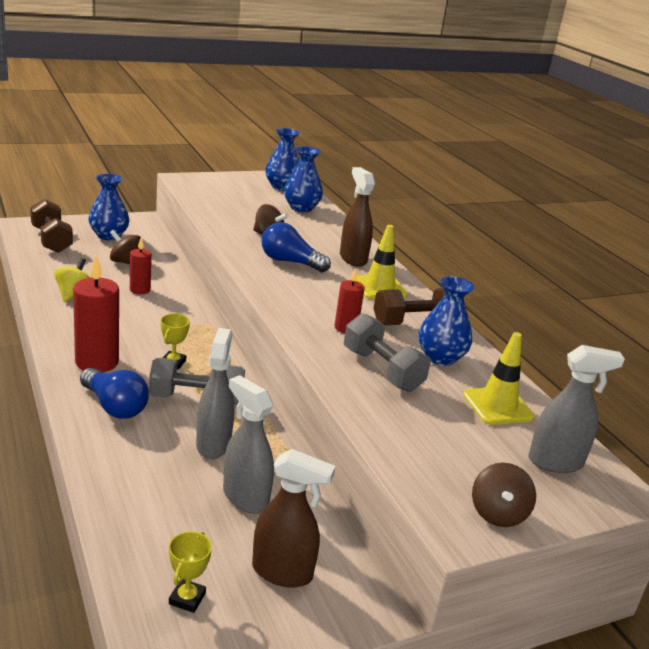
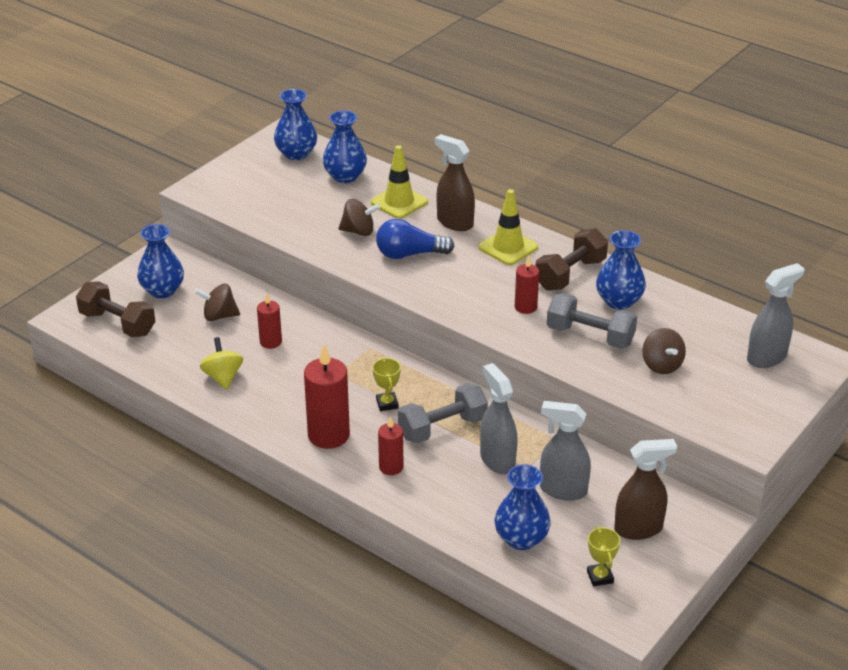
camera: 25 degrees left, 10 degrees up
(114, 406) = (391, 467): blue light bulb -> red candle
(153, 519) = (521, 538): none -> blue vase
(497, 406) = (694, 327): yellow traffic cone -> yellow traffic cone (399, 202)
(498, 514) = (762, 418): brown spinning top -> brown spinning top (661, 365)

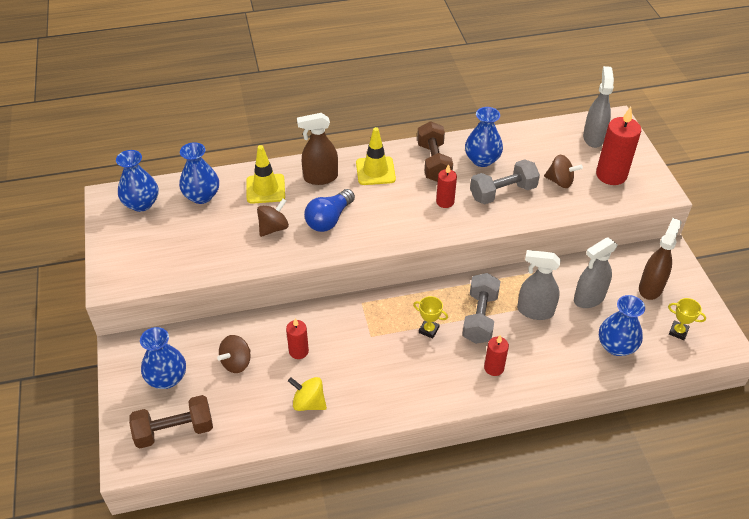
camera: 50 degrees left, 10 degrees up
(328, 435) = (431, 381): red candle -> red candle (611, 175)

